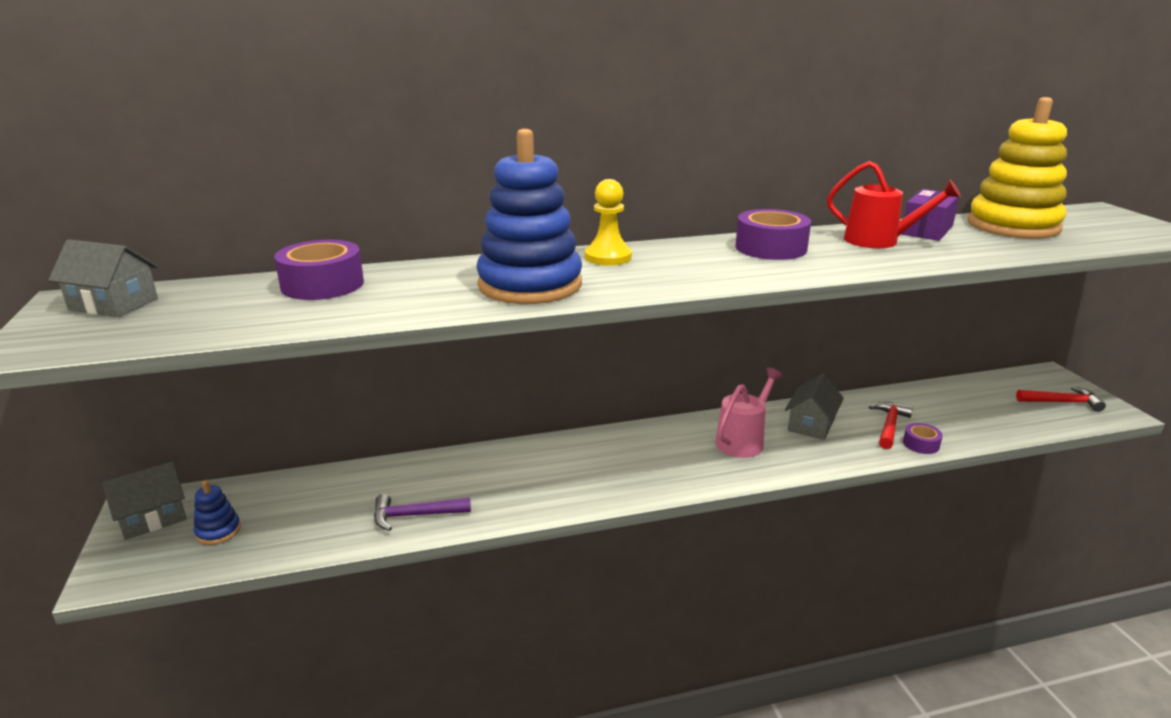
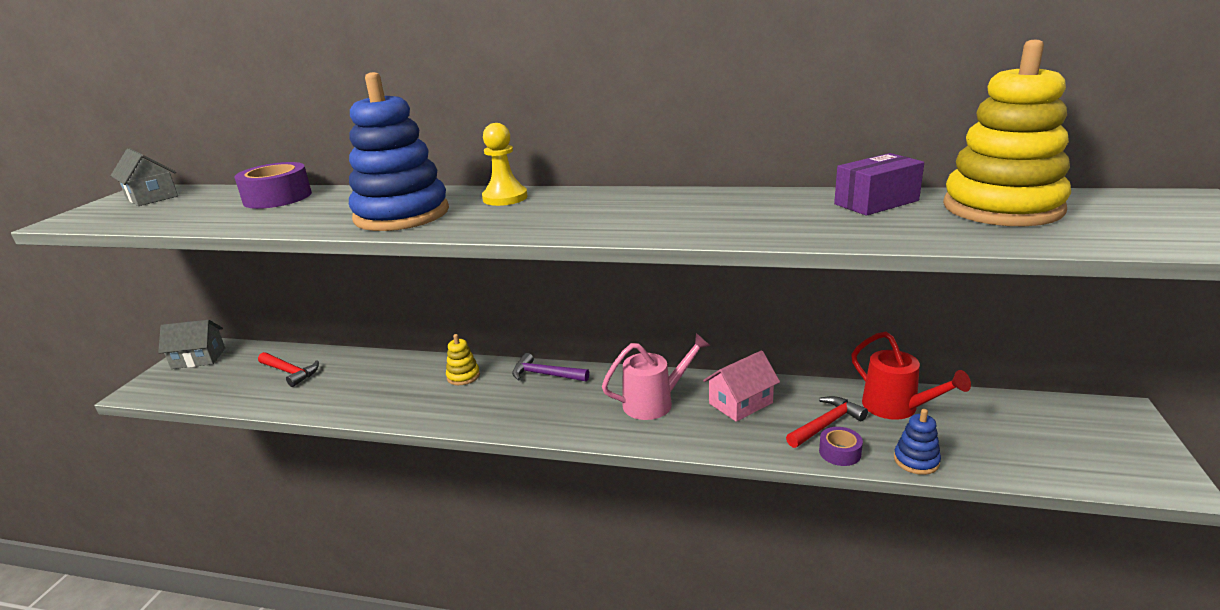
camera: 30 degrees right, 0 degrees up
(218, 531) = (219, 377): blue stacking toy -> blue stacking toy (916, 461)
(415, 515) = (336, 399): purple hammer -> purple hammer (545, 375)
(534, 459) = (463, 376): none -> yellow stacking toy
(770, 248) = (664, 204): purple tape -> none
(811, 424) = (740, 403): grey house -> pink house
(880, 241) = (794, 209): red watering can -> red watering can (897, 408)
(1062, 402) = (1096, 450): red hammer -> red hammer (290, 372)

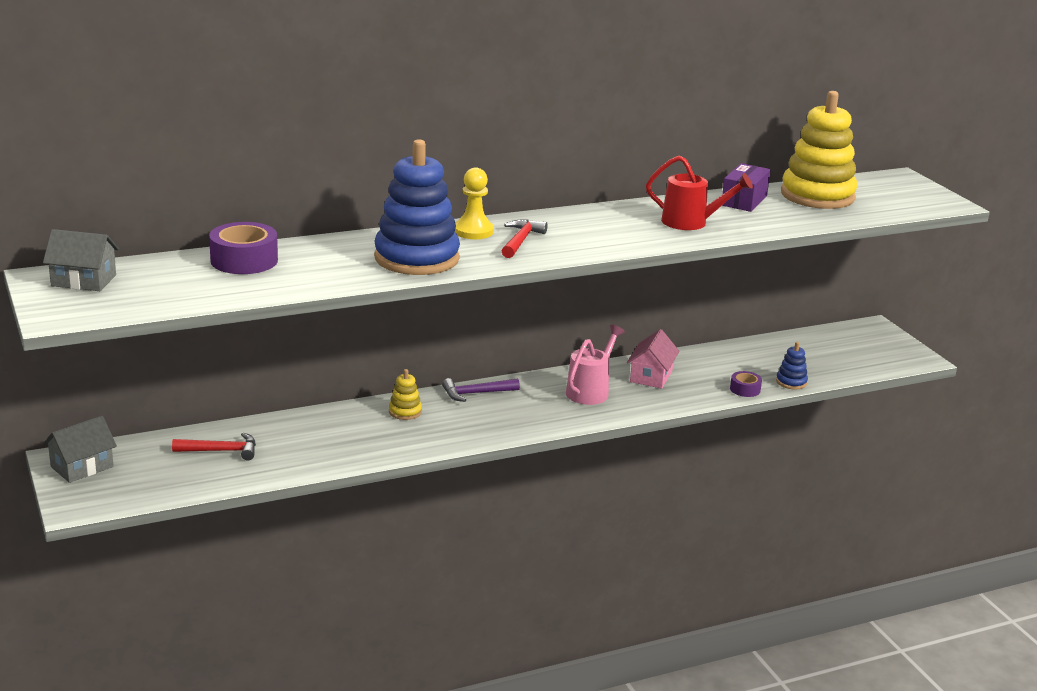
camera: 40 degrees left, 0 degrees up
(826, 424) = (720, 375): red hammer -> red hammer (520, 241)
(897, 408) = (752, 354): red watering can -> red watering can (691, 223)

